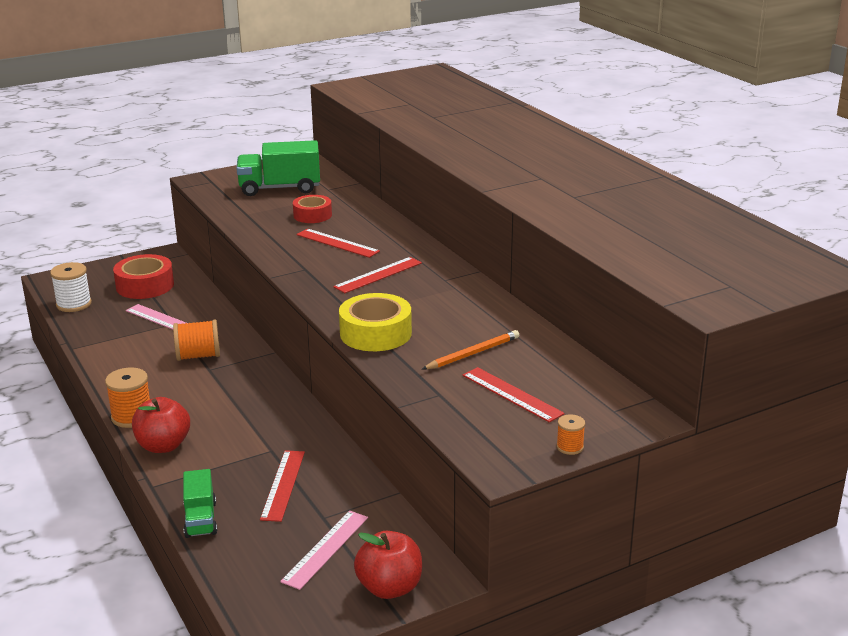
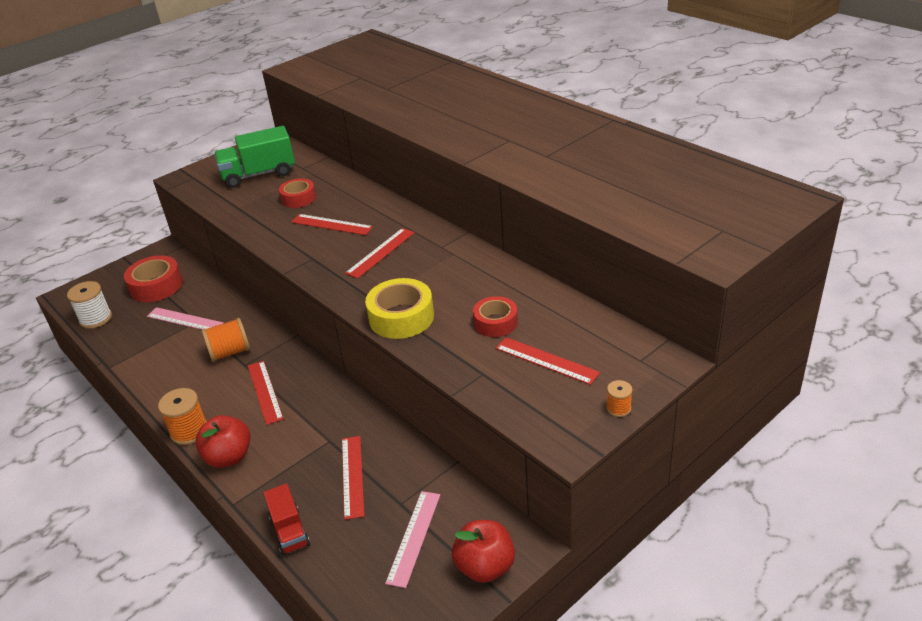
camera: 10 degrees left, 10 degrees up
(200, 519) = (289, 531): green truck -> red truck
(221, 396) = (264, 392): none -> red ruler
(473, 353) = (495, 322): orange pencil -> red tape

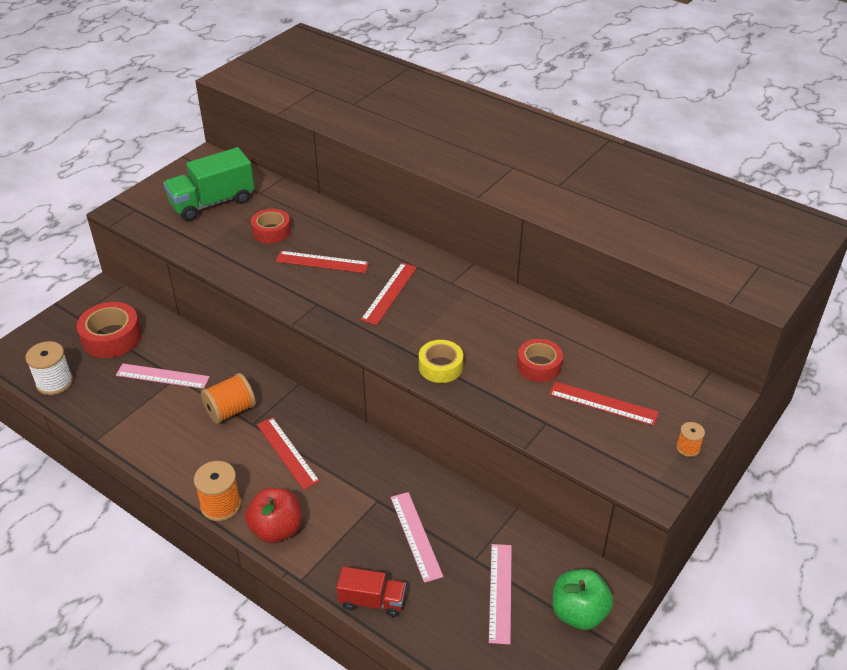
camera: 15 degrees left, 5 degrees up
(289, 531) = (372, 601): red truck -> red truck turned 45 degrees counterclockwise
(353, 476) = (416, 536): red ruler -> pink ruler
(401, 317) = (440, 367): yellow tape -> yellow tape, size x0.66
(485, 566) = (578, 613): red apple -> green apple

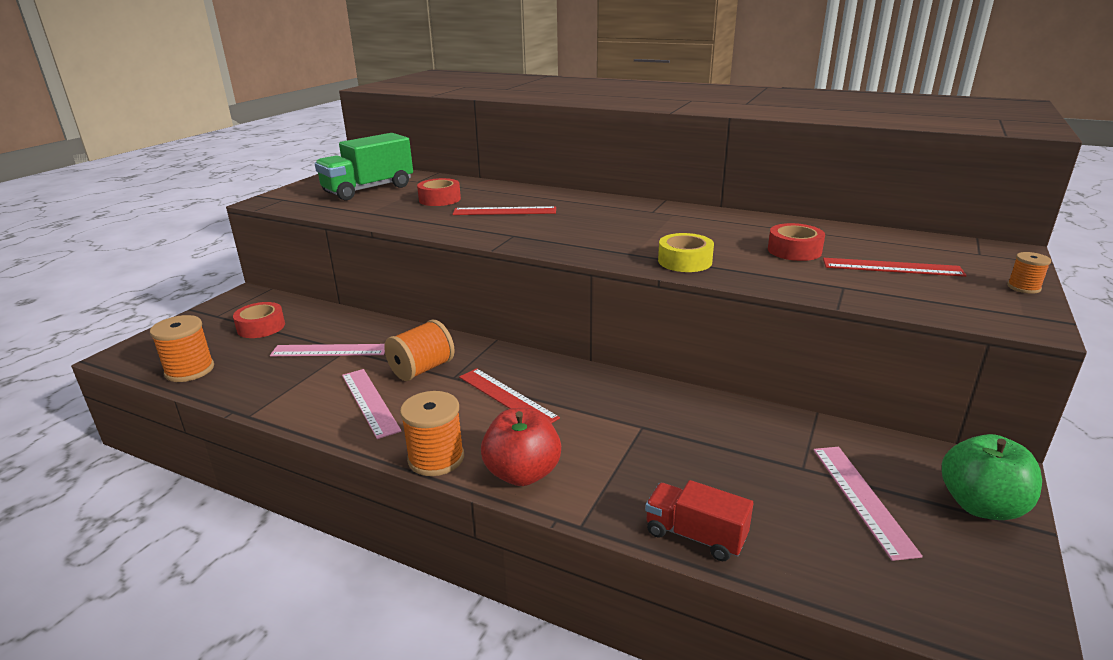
camera: 10 degrees left, 15 degrees down
(54, 382) = (190, 370): white spool -> orange spool
(111, 337) = (261, 327): red tape -> red tape, size x0.66
(372, 601) = (695, 535): red truck -> red truck turned 150 degrees counterclockwise
(389, 293) = (591, 222): red ruler -> none
(416, 536) = (712, 454): pink ruler -> pink ruler (370, 402)

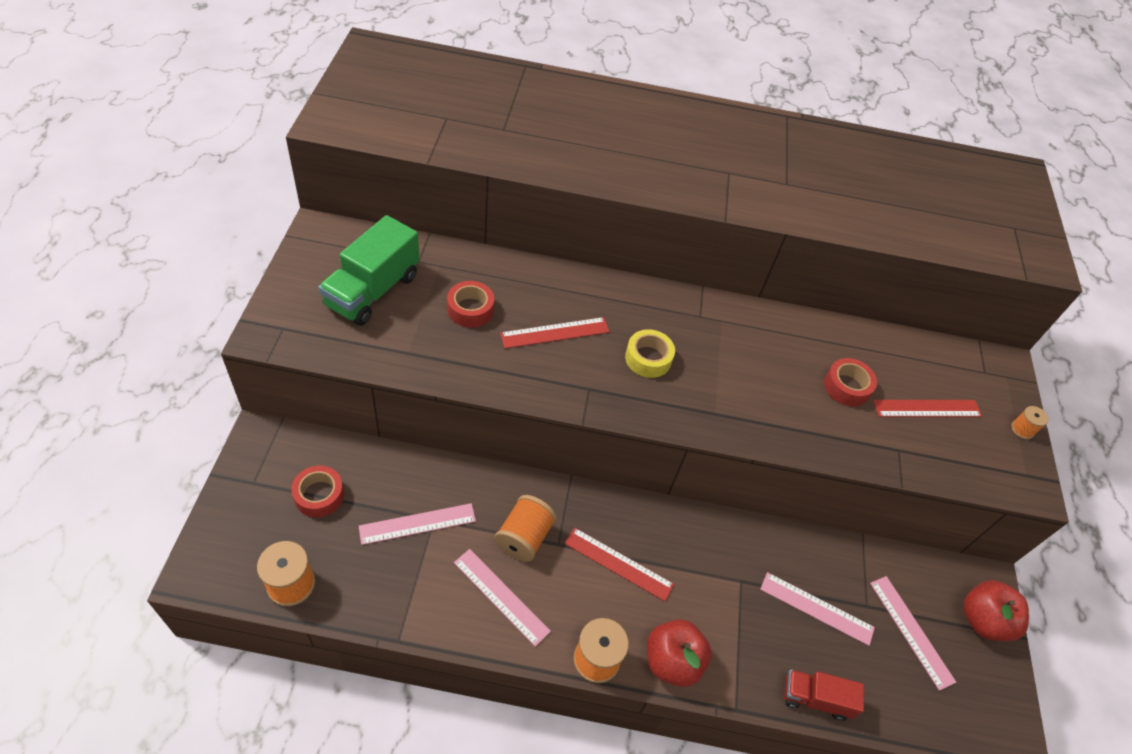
camera: 25 degrees left, 25 degrees up
(685, 261) = (764, 422): yellow tape -> yellow tape (648, 358)
(730, 460) = (816, 608): none -> pink ruler
(981, 505) = (982, 620): green apple -> red apple

